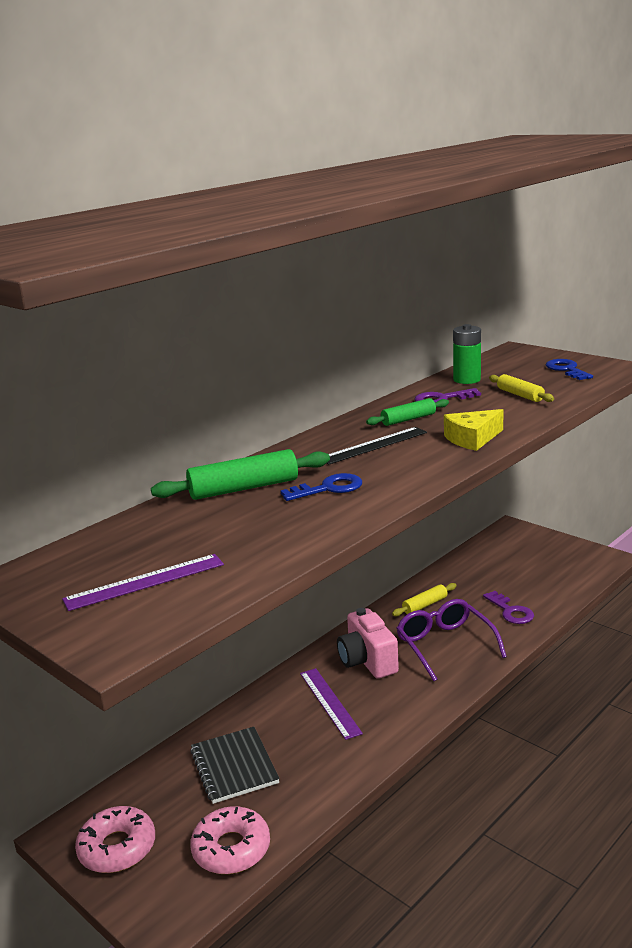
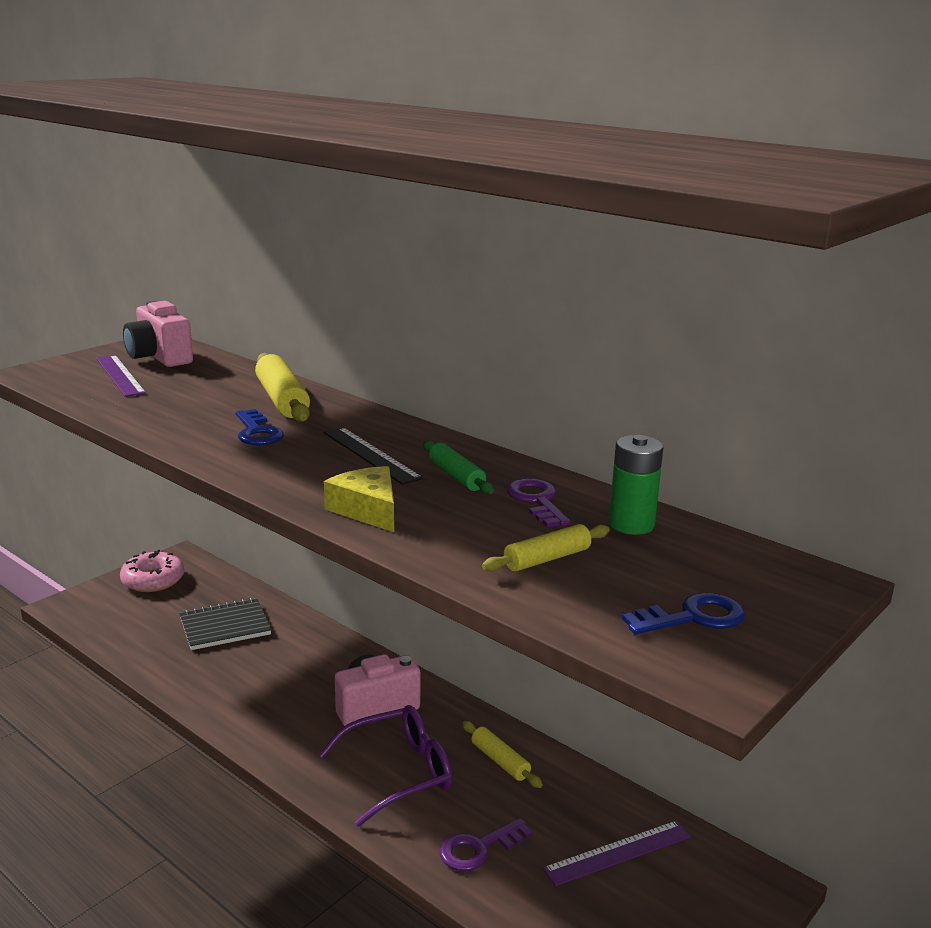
camera: 85 degrees right, 0 degrees up
(80, 569) = (159, 357): none -> pink camera
(231, 849) = (123, 630): pink donut -> none
(243, 488) = (282, 400): green rolling pin -> yellow rolling pin
(329, 702) = (304, 680): purple ruler -> purple ruler (618, 852)

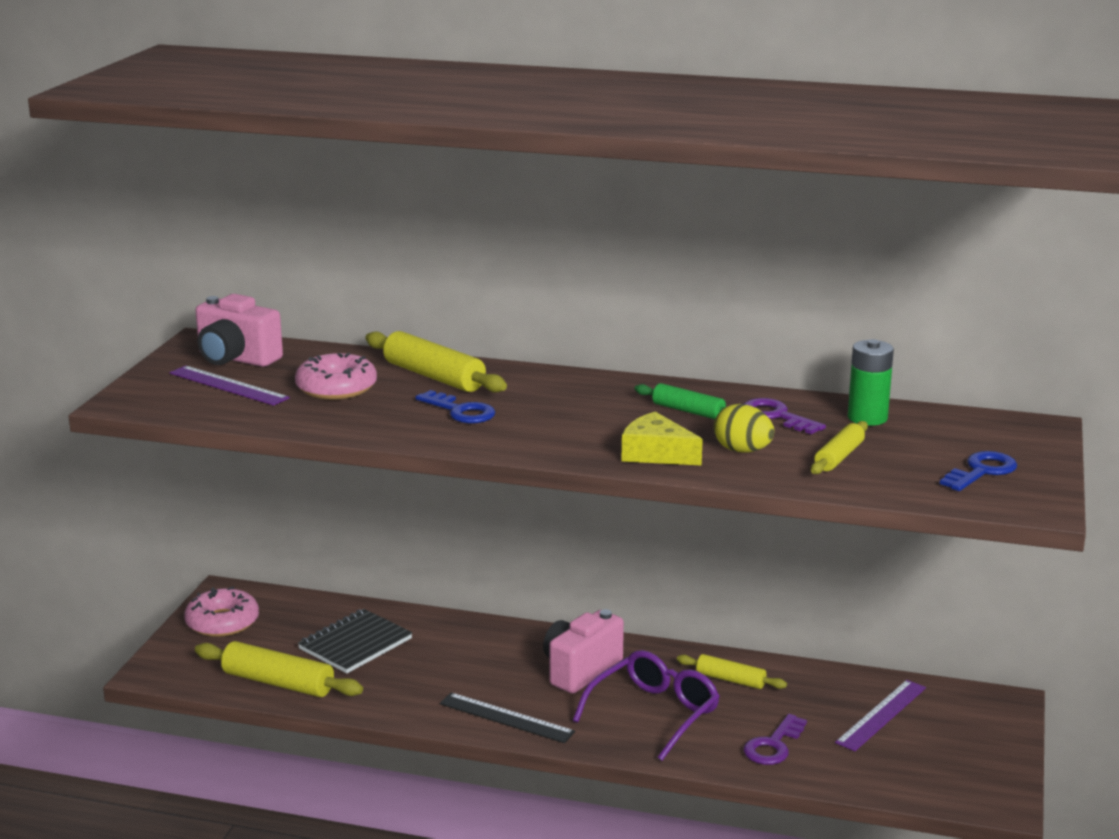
camera: 25 degrees left, 0 degrees up
(135, 642) = (278, 683): none -> yellow rolling pin
(193, 393) = (336, 388): none -> pink donut
(370, 455) = (591, 409): black ruler -> black ruler (506, 718)
(455, 527) = (742, 451): none -> yellow egg

